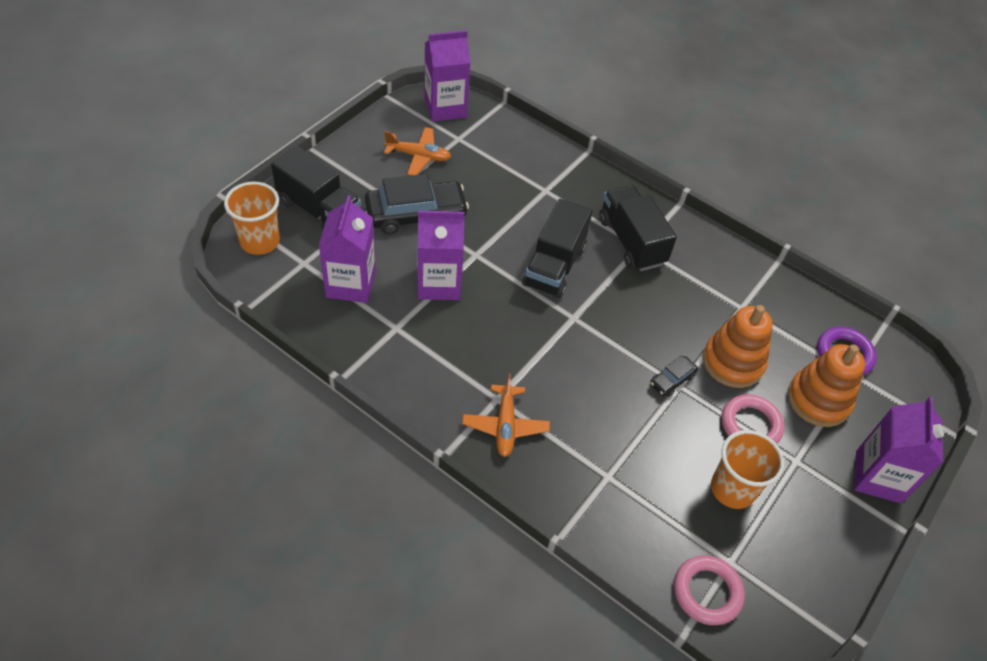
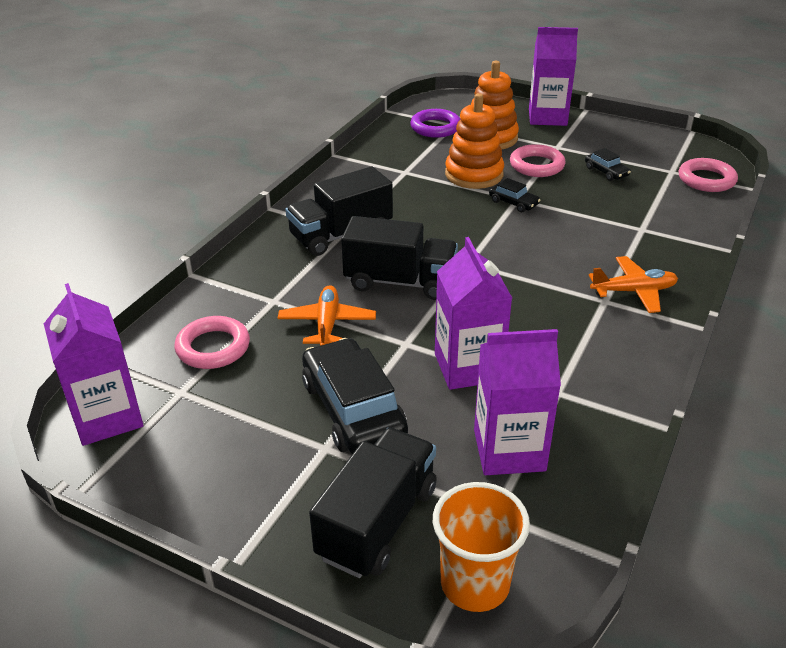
camera: 95 degrees left, 15 degrees down
(418, 156) = (228, 428): orange plane -> orange plane (327, 324)
(499, 155) = (213, 347): none -> pink ring
(732, 489) = (606, 172): orange cup -> black car

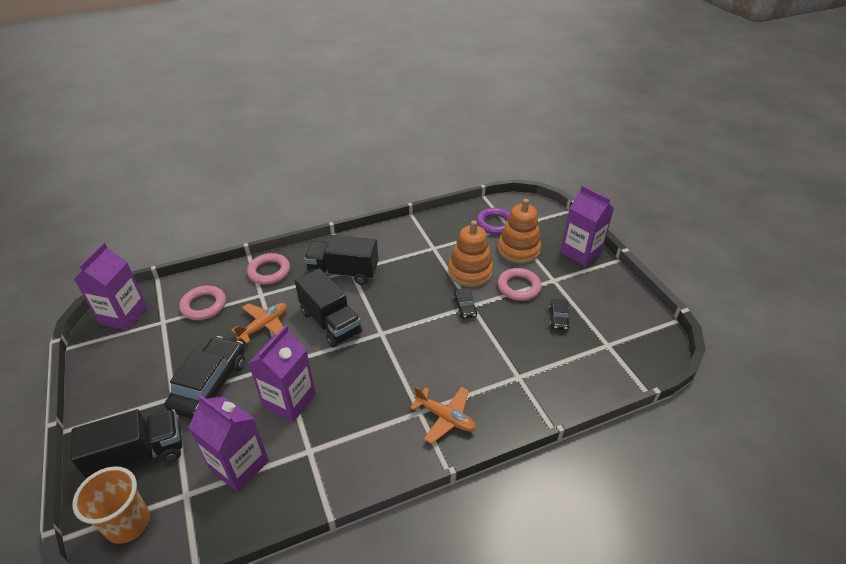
camera: 40 degrees right, 5 degrees up
(706, 180) = (624, 367): pink ring -> pink ring (269, 271)

